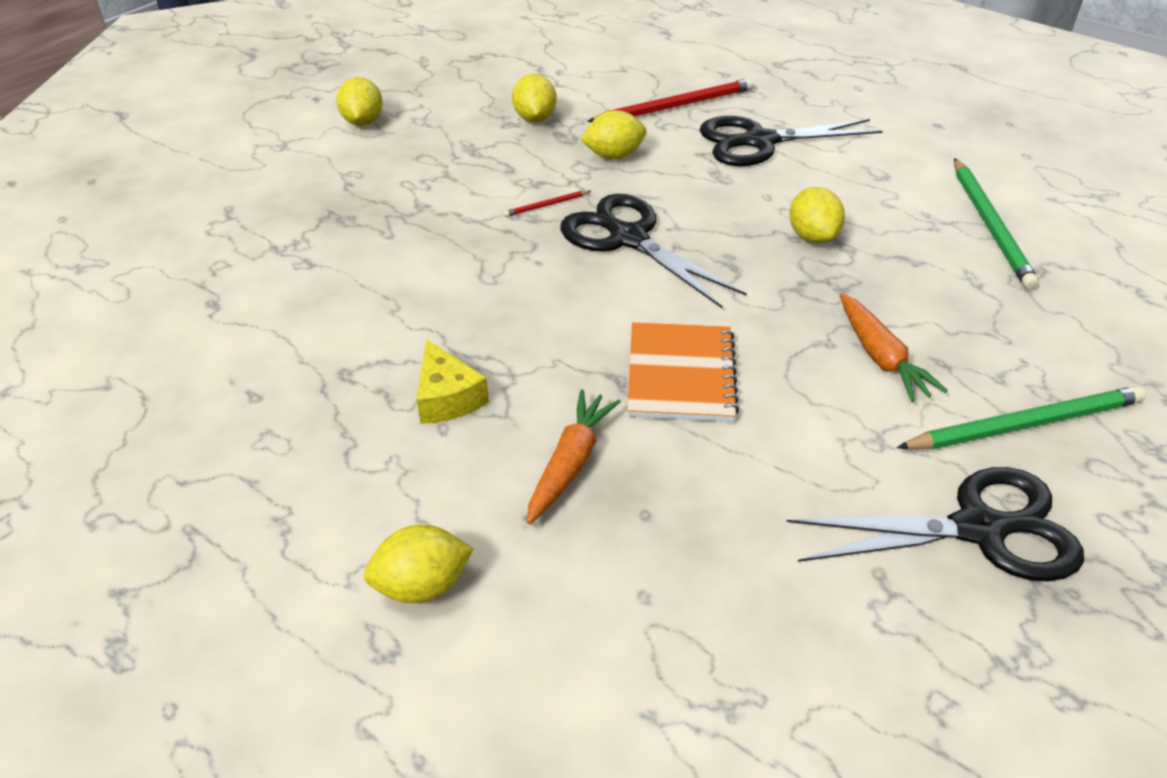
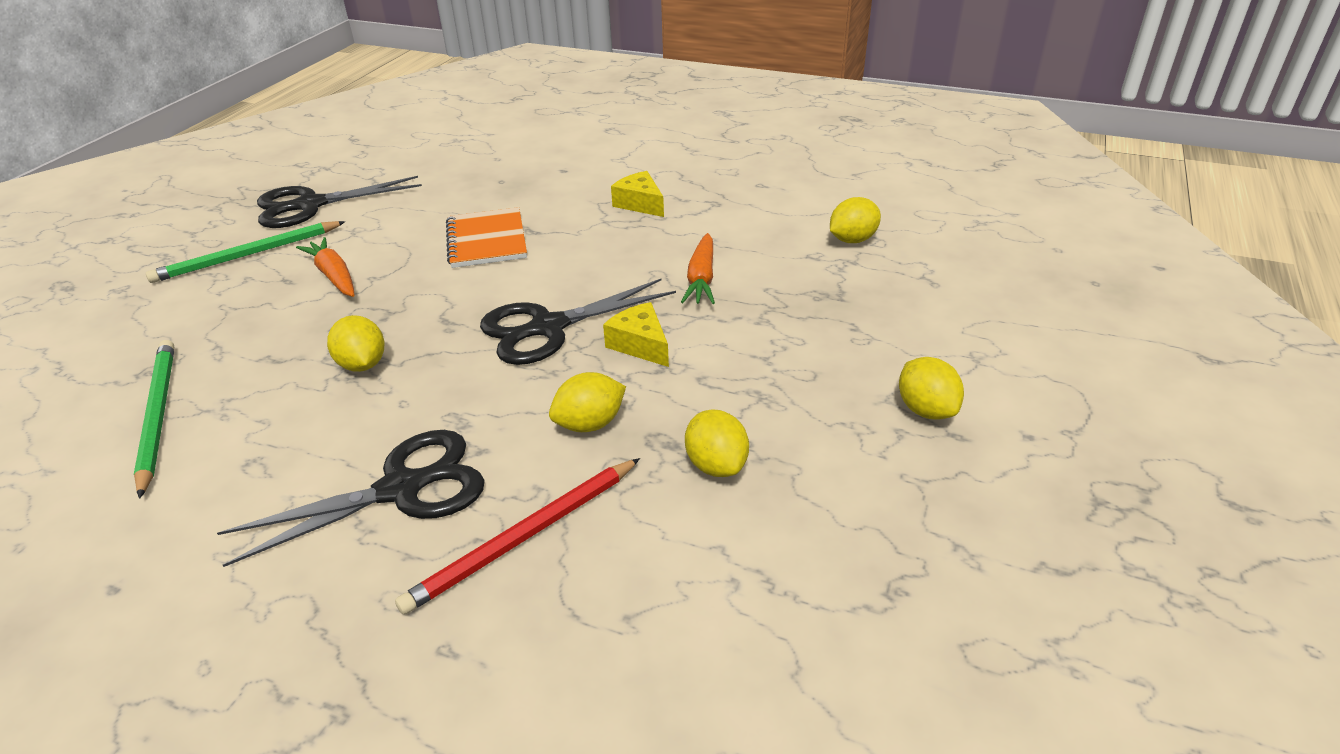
camera: 165 degrees right, 5 degrees down
(422, 585) = (606, 145): yellow lemon -> yellow lemon (852, 240)
(546, 205) = (640, 344): red pencil -> yellow cheese
(570, 463) = (549, 191): orange carrot -> orange carrot (701, 278)
(628, 238) = (547, 328): black scissors -> black scissors turned 120 degrees clockwise

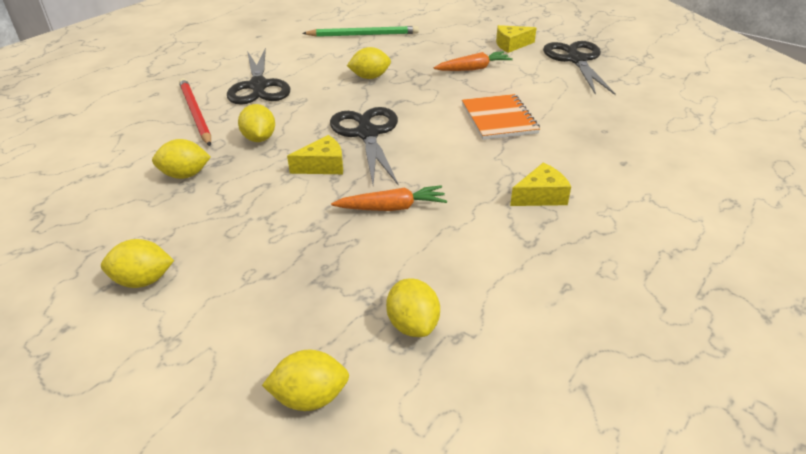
camera: 105 degrees right, 0 degrees up
(247, 255) = (511, 45): green pencil -> yellow cheese
(486, 240) = (499, 119): orange notebook -> orange notebook turned 75 degrees clockwise
(701, 278) = (392, 208): orange carrot -> orange carrot turned 150 degrees clockwise
(960, 268) = (310, 397): none -> yellow lemon

